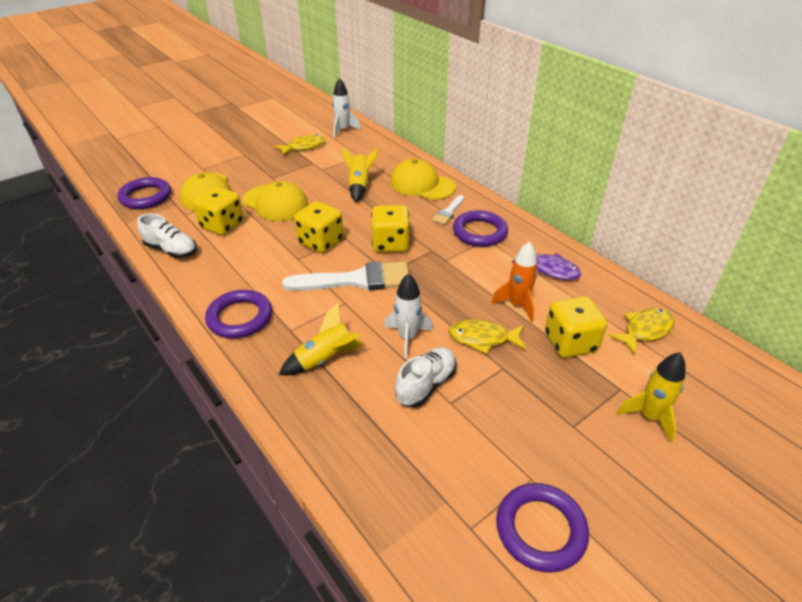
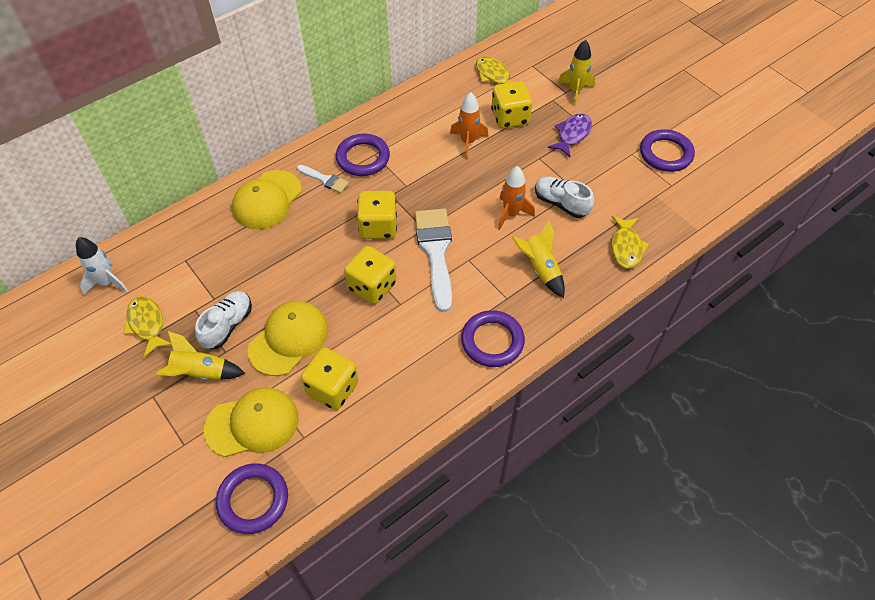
camera: 90 degrees left, 15 degrees up
(171, 250) = (380, 432): white shoe -> white shoe (227, 325)
(359, 186) = (261, 257): yellow rocket -> yellow rocket (201, 372)
(407, 338) = (511, 214): white rocket -> orange rocket
(482, 338) = (509, 167): yellow fish -> yellow fish (626, 247)
(550, 269) = (421, 117): purple fish -> purple fish (572, 135)

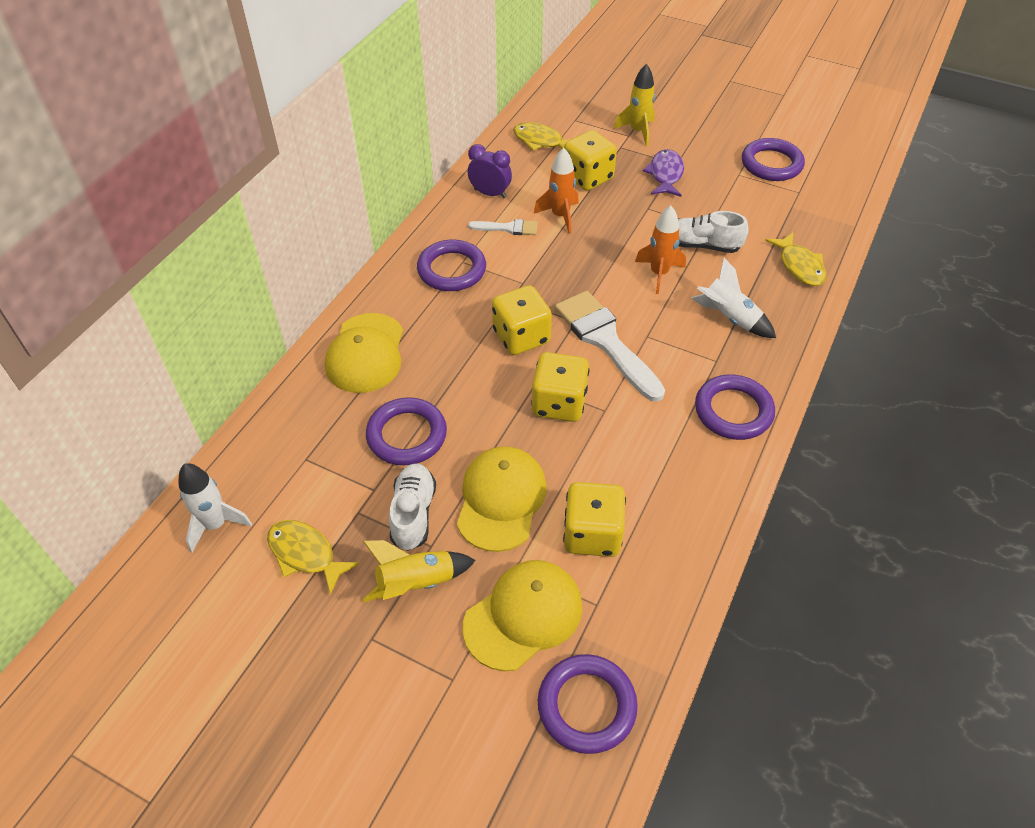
camera: 25 degrees left, 5 degrees down
(257, 269) = (407, 435): none -> purple ring
(325, 179) = (422, 307): white brush -> white brush (508, 228)
(428, 107) = (490, 193): none -> purple clock
(540, 269) = (729, 318): yellow rocket -> white rocket

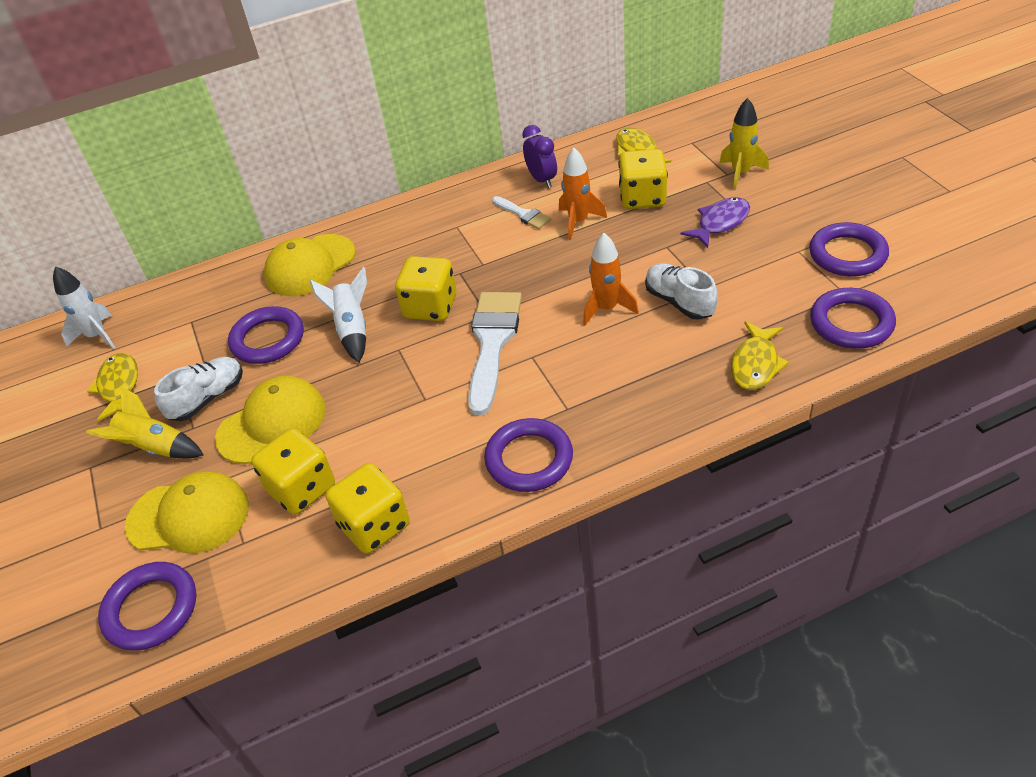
camera: 45 degrees right, 5 degrees down
(451, 270) = (441, 229): purple ring -> purple ring (851, 323)
(559, 403) = (397, 374): yellow dice -> yellow dice (374, 525)
(729, 318) = (625, 378): white rocket -> white rocket (352, 329)

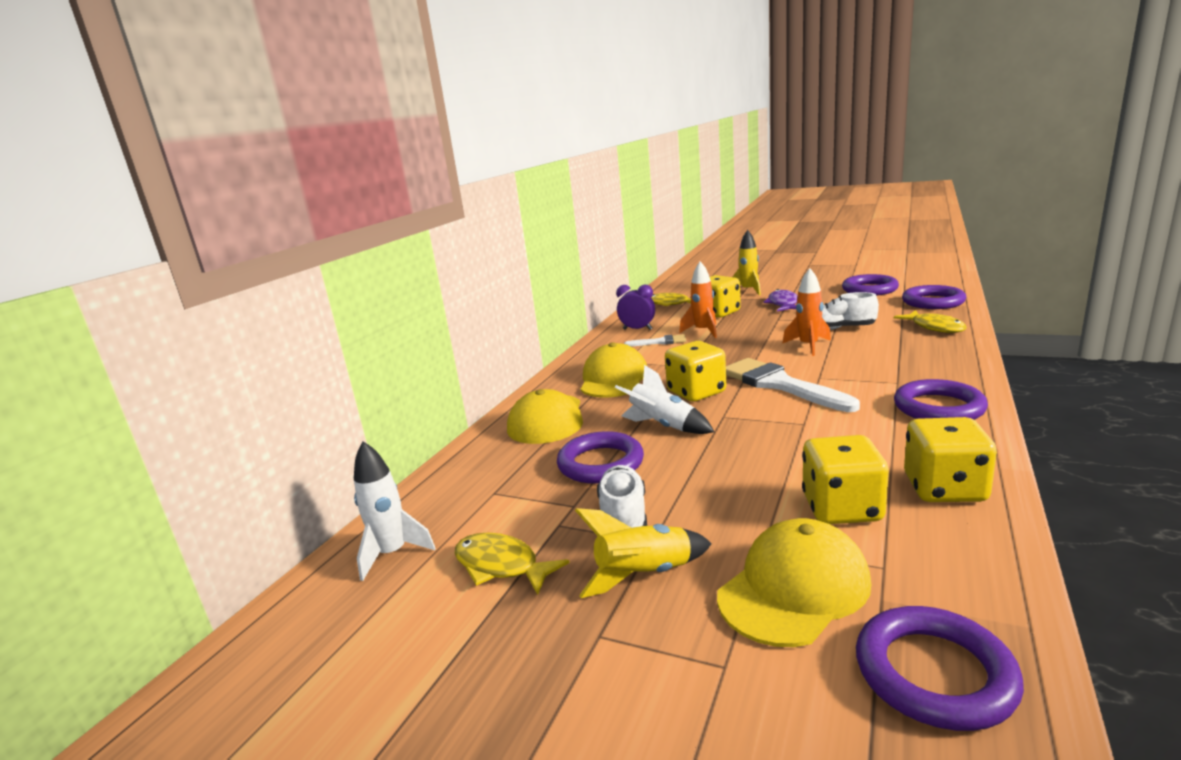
camera: 45 degrees left, 25 degrees down
(272, 423) = (721, 495): yellow cap -> yellow cap (613, 379)

